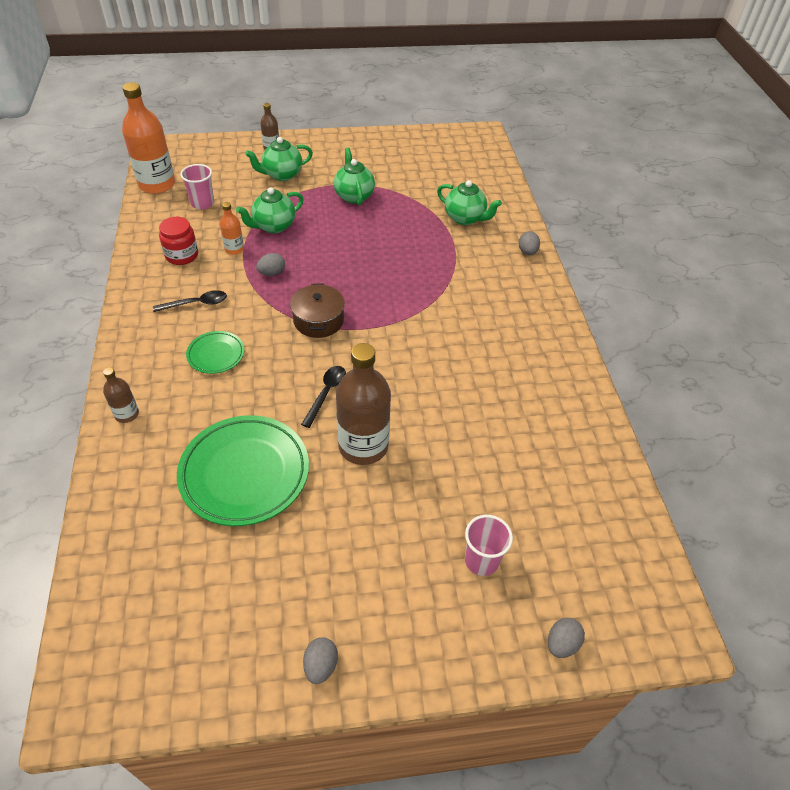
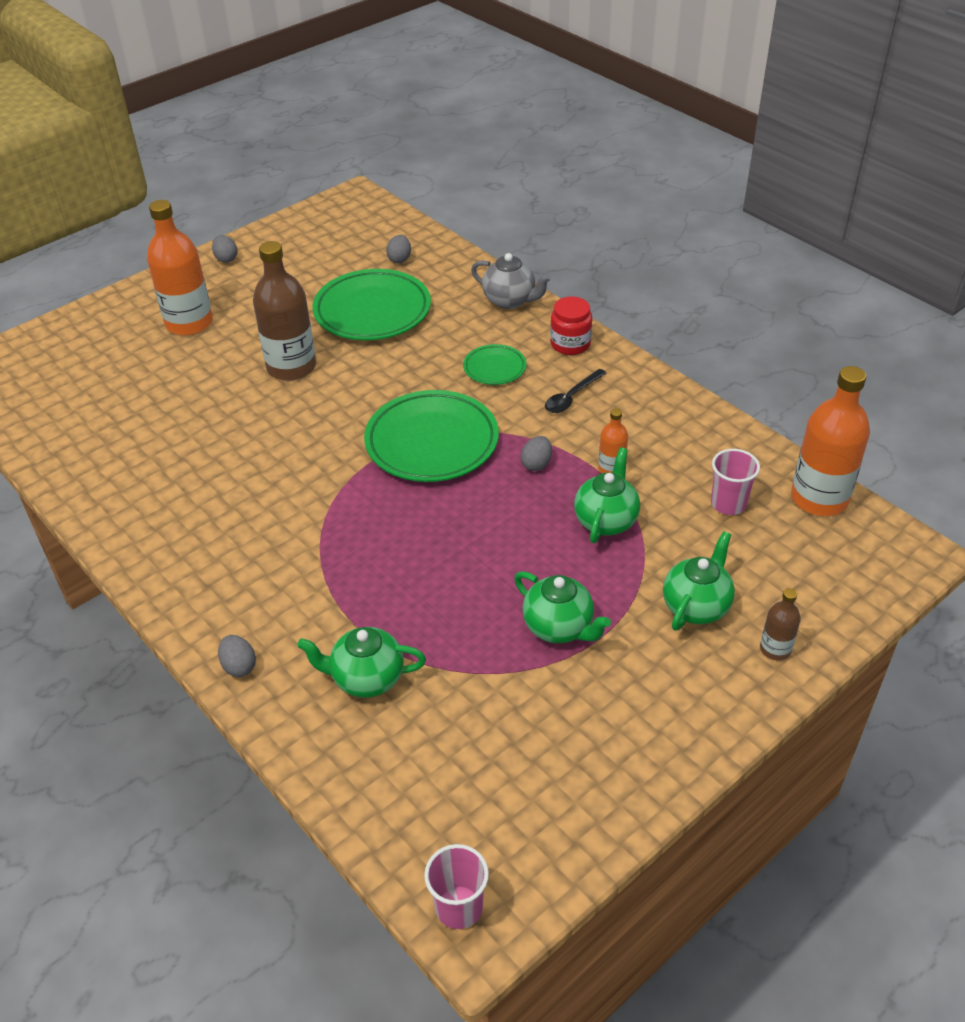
camera: 150 degrees right, 5 degrees down
(127, 414) = (510, 300): brown bottle -> grey teapot
(182, 255) = (655, 433): red jar -> red jar (570, 344)
(318, 320) = (432, 442): brown pot -> green plate
(326, 393) = (360, 387): black spoon -> none
(421, 566) = (189, 323): none -> orange bottle
(481, 560) = (142, 344): pink cup -> pink cup (459, 907)
(561, 643) = (60, 329): grey egg -> grey egg (399, 259)

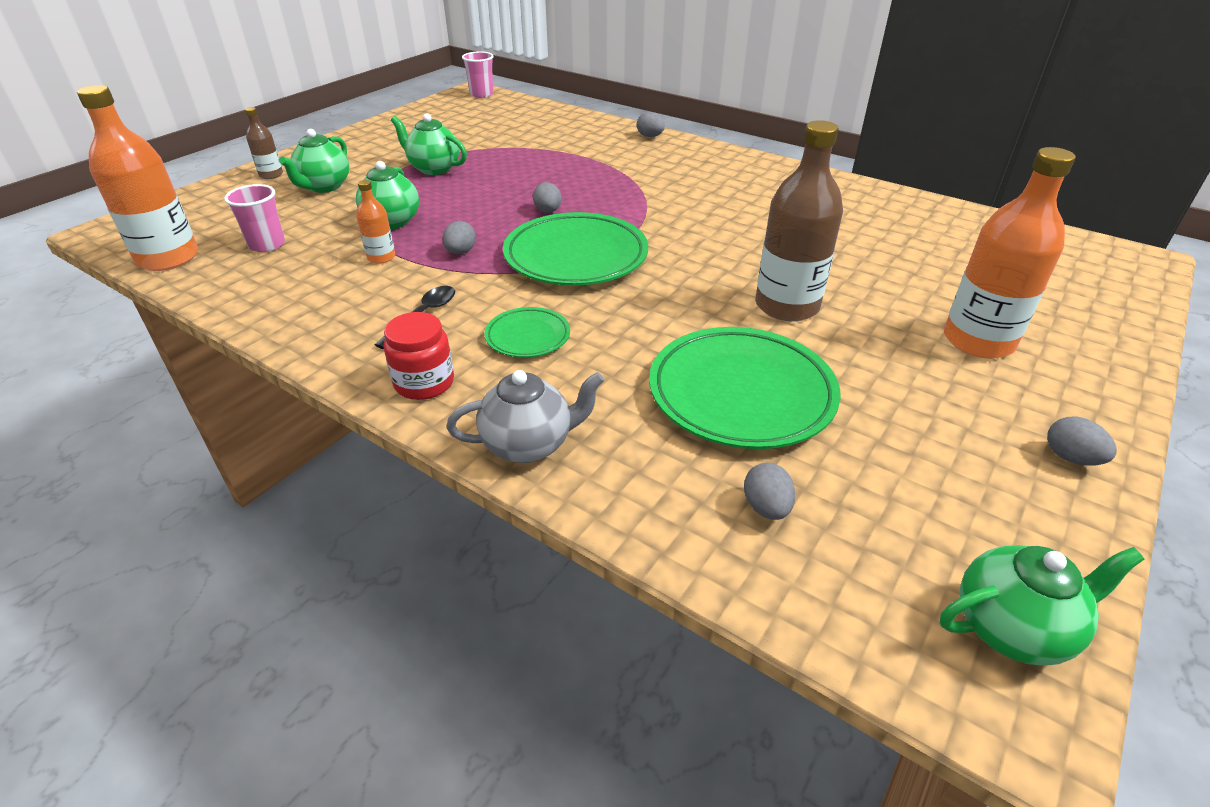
camera: 165 degrees right, 5 degrees down
(366, 678) = (563, 140): green teapot -> green teapot (1012, 628)
(437, 513) = (548, 211): none -> grey egg
(510, 300) = (529, 444): grey teapot -> grey teapot turned 150 degrees clockwise

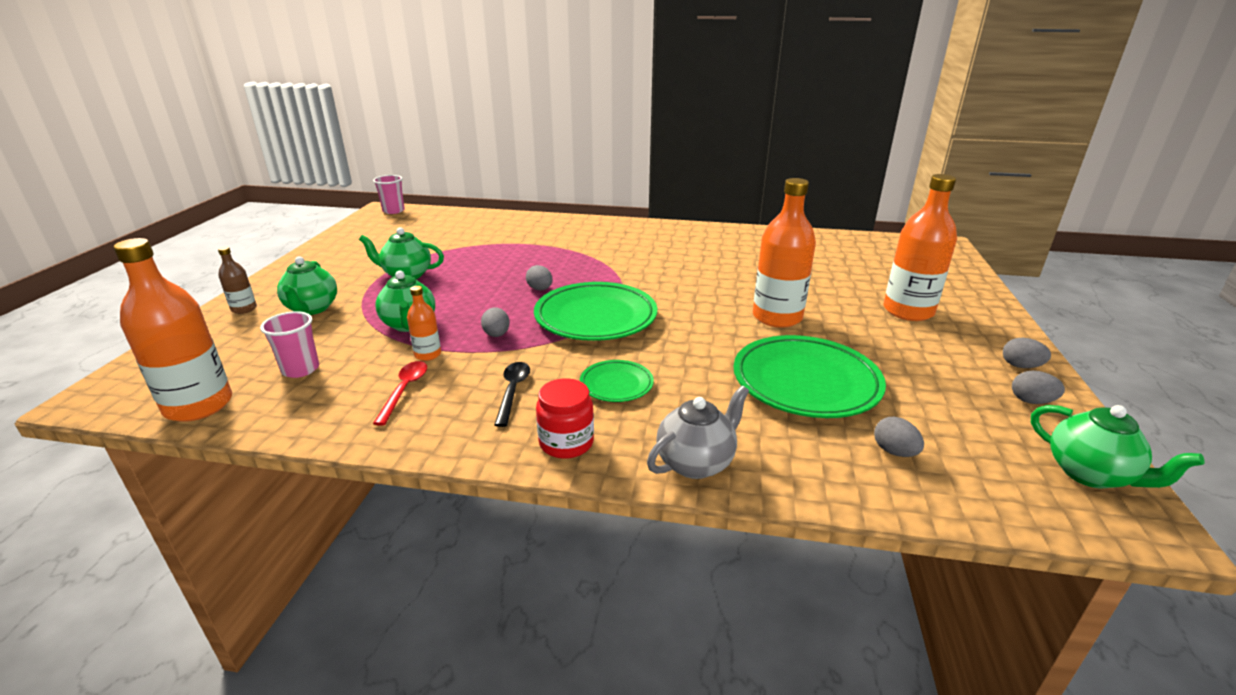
camera: 25 degrees left, 10 degrees down
(331, 288) = (404, 390): none -> red spoon
(650, 136) = (567, 221): grey egg -> grey egg (1031, 401)
(786, 306) = (777, 317): brown bottle -> orange bottle
(1012, 628) = (1090, 474): green teapot -> green teapot turned 90 degrees clockwise

